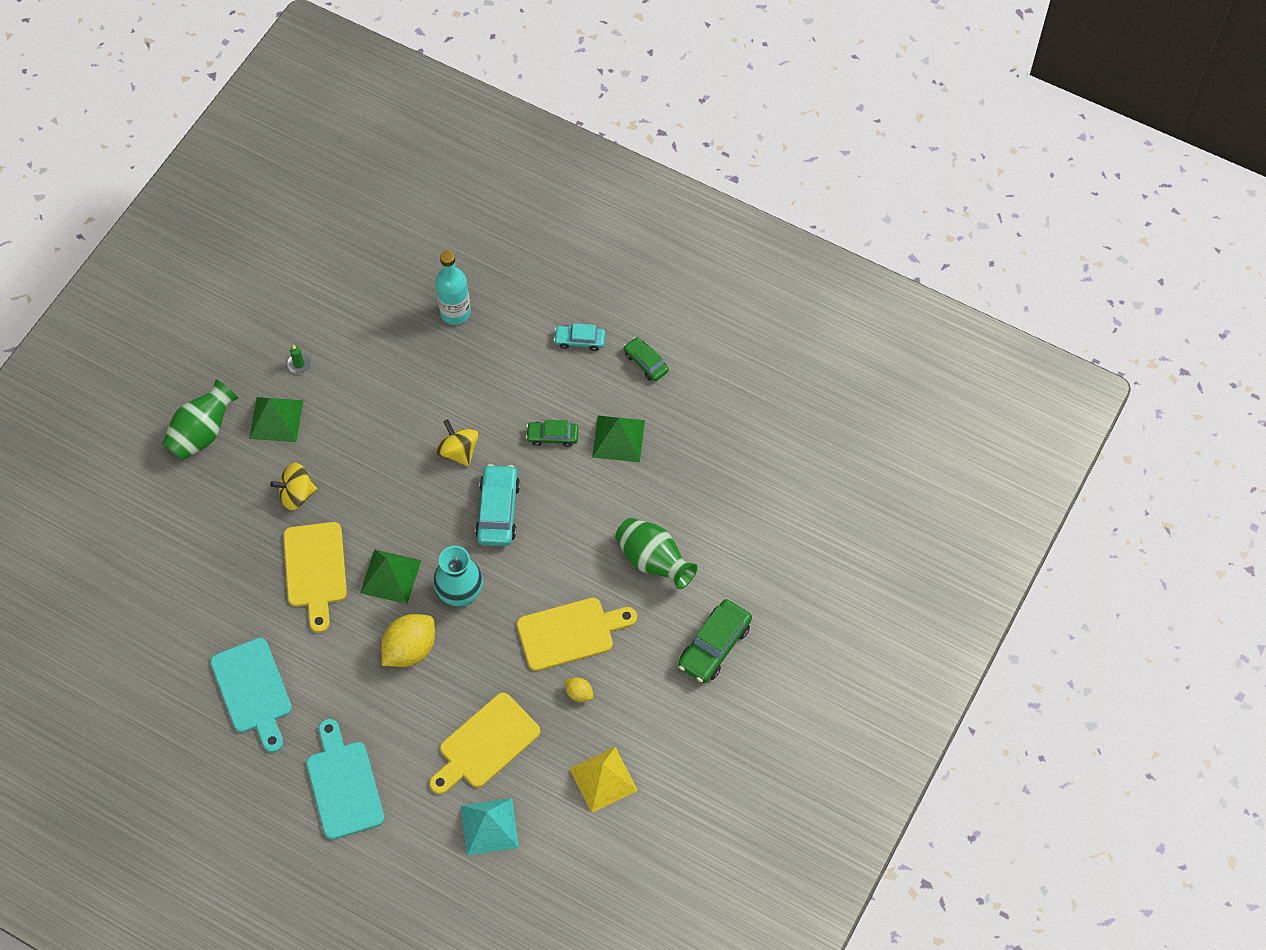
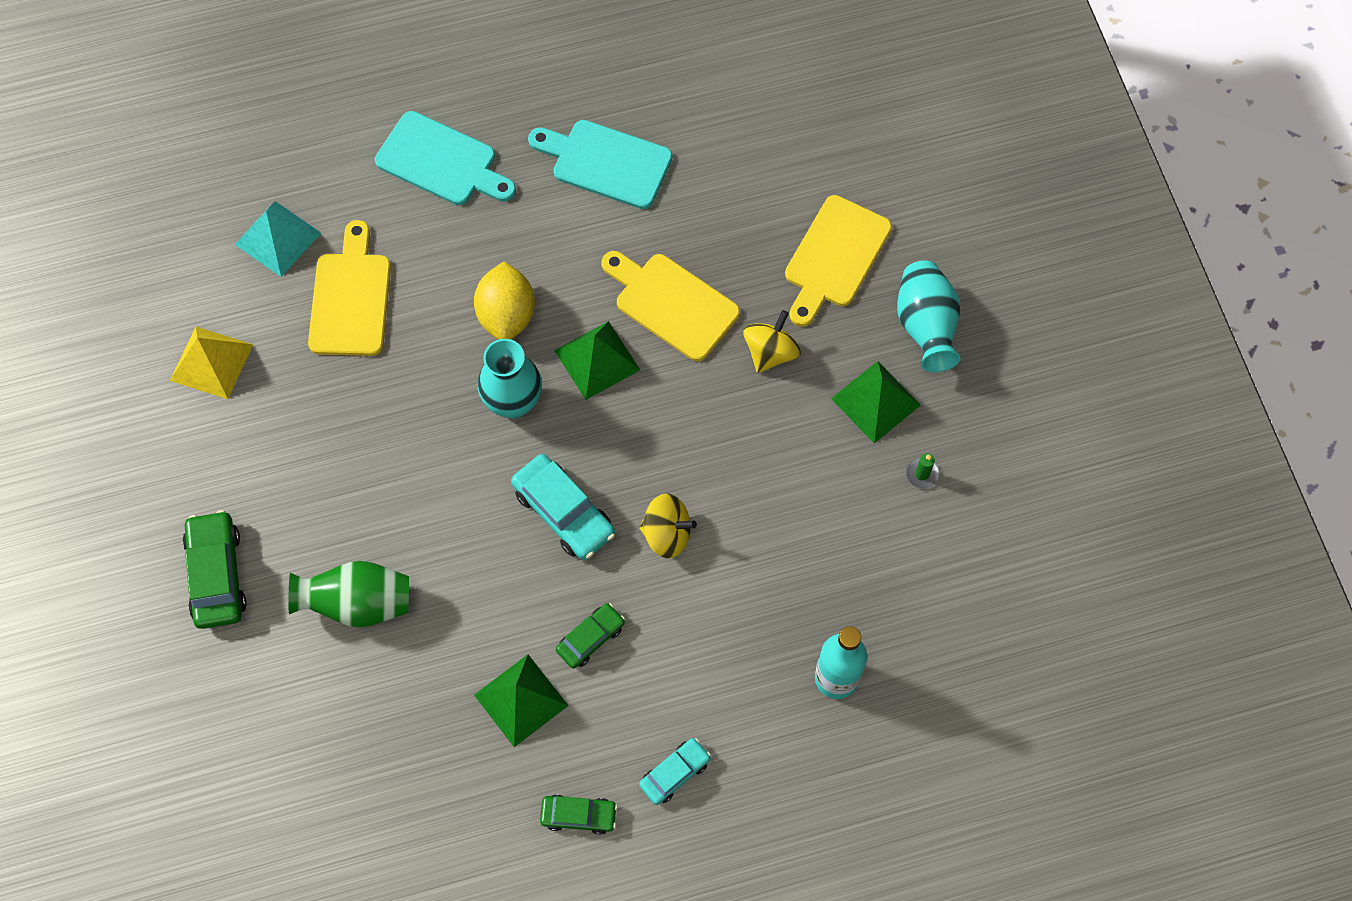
camera: 135 degrees right, 5 degrees up
(202, 433) = (925, 326): green vase -> turquoise vase
(570, 633) = (371, 461): yellow cutting board -> yellow cutting board (834, 257)
(579, 693) = (308, 415): yellow lemon -> none

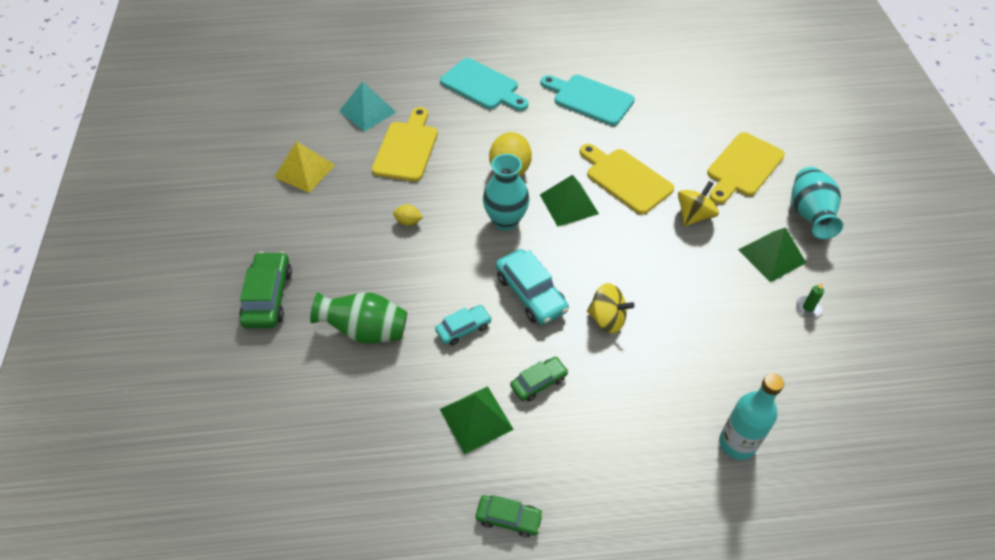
camera: 10 degrees right, 15 degrees down
(379, 426) = (408, 222): none -> yellow lemon
(675, 773) = (595, 497): turquoise car -> turquoise car (463, 328)

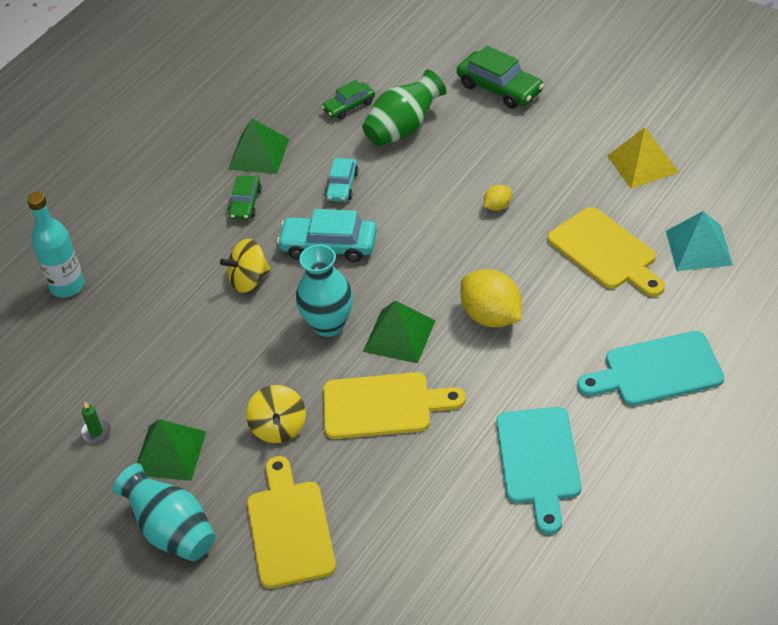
camera: 135 degrees right, 5 degrees down
(505, 221) = (428, 275): turquoise vase -> turquoise vase (328, 325)
(508, 518) = (173, 134): green car -> green car (349, 106)
(589, 99) = (538, 461): turquoise cutting board -> turquoise cutting board turned 105 degrees clockwise

